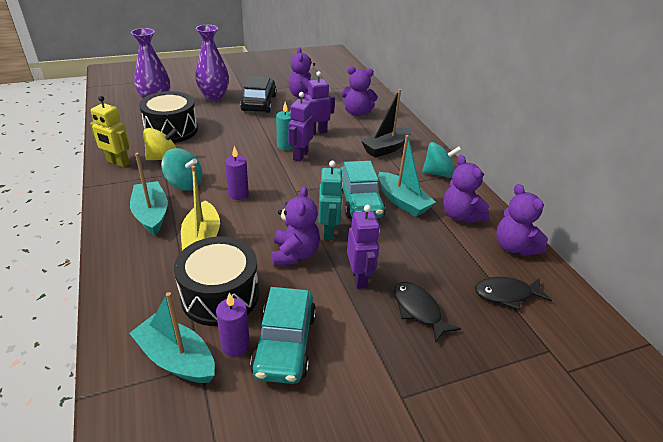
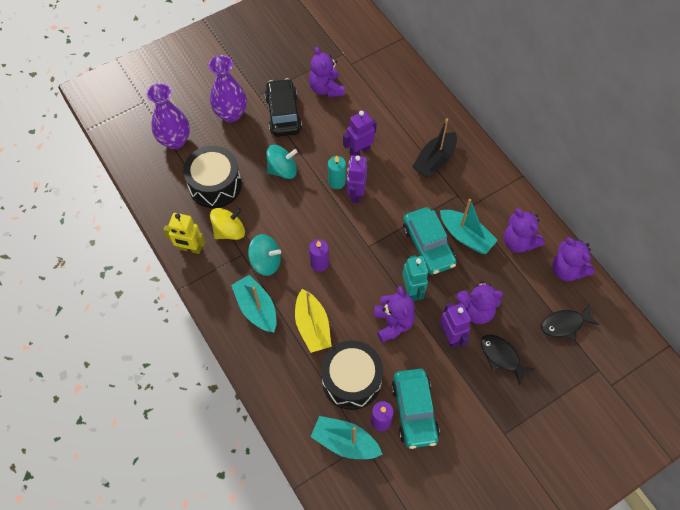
camera: 10 degrees left, 25 degrees up
(357, 113) = (391, 105): purple teddy bear -> purple teddy bear (476, 310)
(438, 173) = (490, 187): turquoise spinning top -> turquoise spinning top (282, 170)

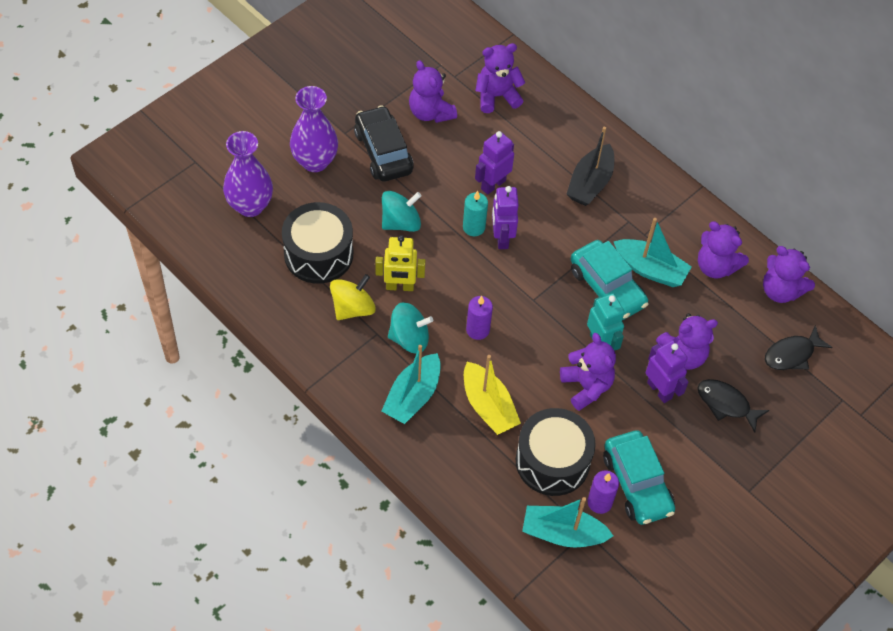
camera: 15 degrees left, 5 degrees down
(190, 248) = (308, 337): yellow robot -> yellow robot (400, 286)
(256, 308) = (413, 396): turquoise boat -> turquoise boat turned 105 degrees counterclockwise
(379, 83) = (497, 96): none -> purple teddy bear

